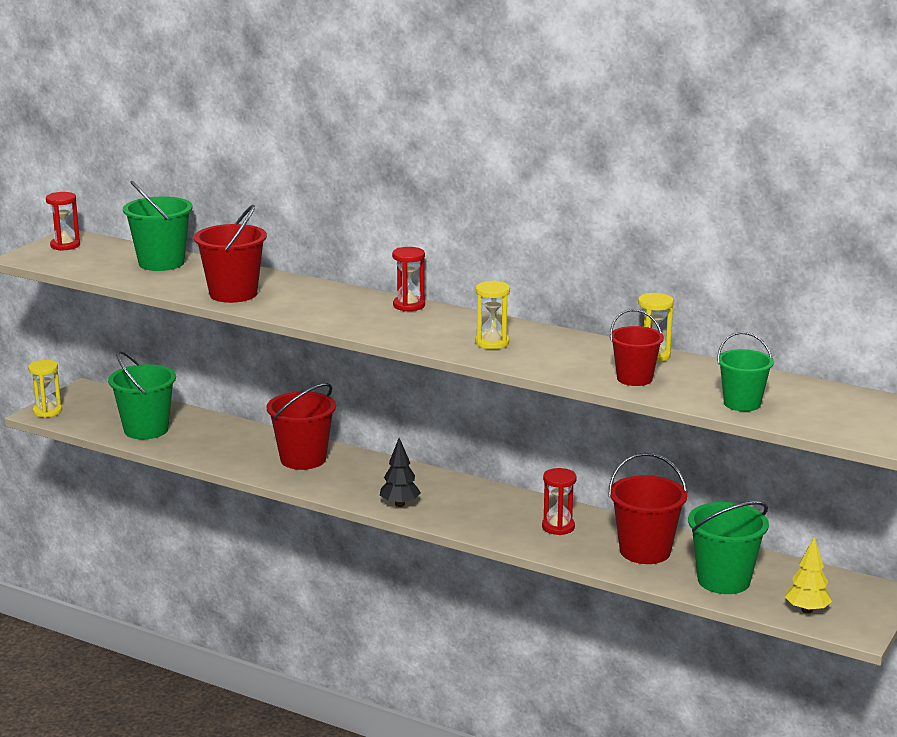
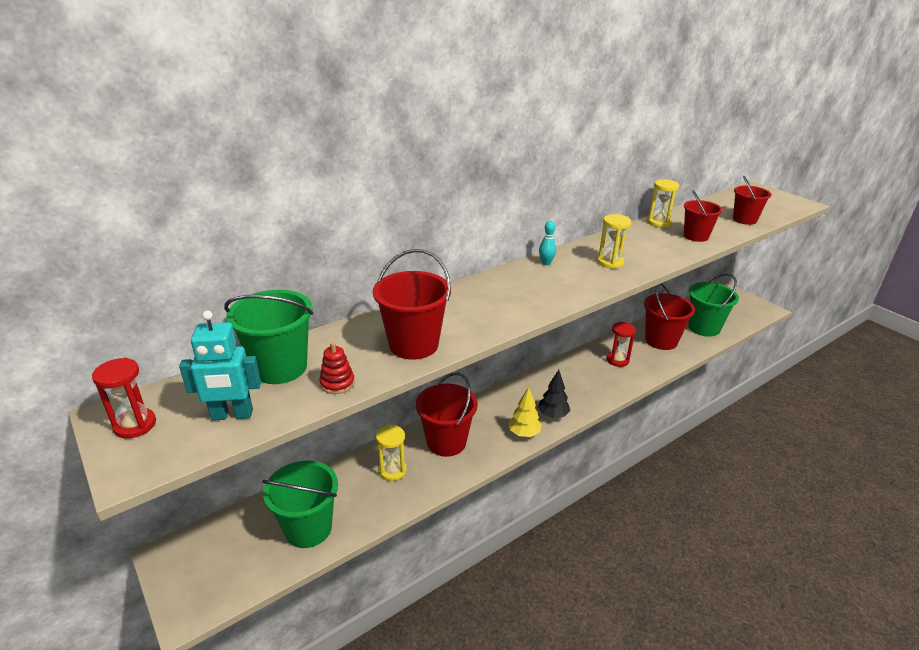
camera: 65 degrees left, 10 degrees up
(47, 411) = (188, 604): yellow hourglass -> yellow hourglass (392, 471)
(94, 265) = (232, 415): none -> turquoise robot
(156, 283) = (337, 383): none -> red stacking toy
(409, 305) = (511, 273): red hourglass -> none
(453, 316) = (546, 263): none -> turquoise bowling pin
(742, 403) = (744, 219): green bucket -> red bucket
(807, 610) = (742, 315): yellow tree -> yellow tree (524, 433)

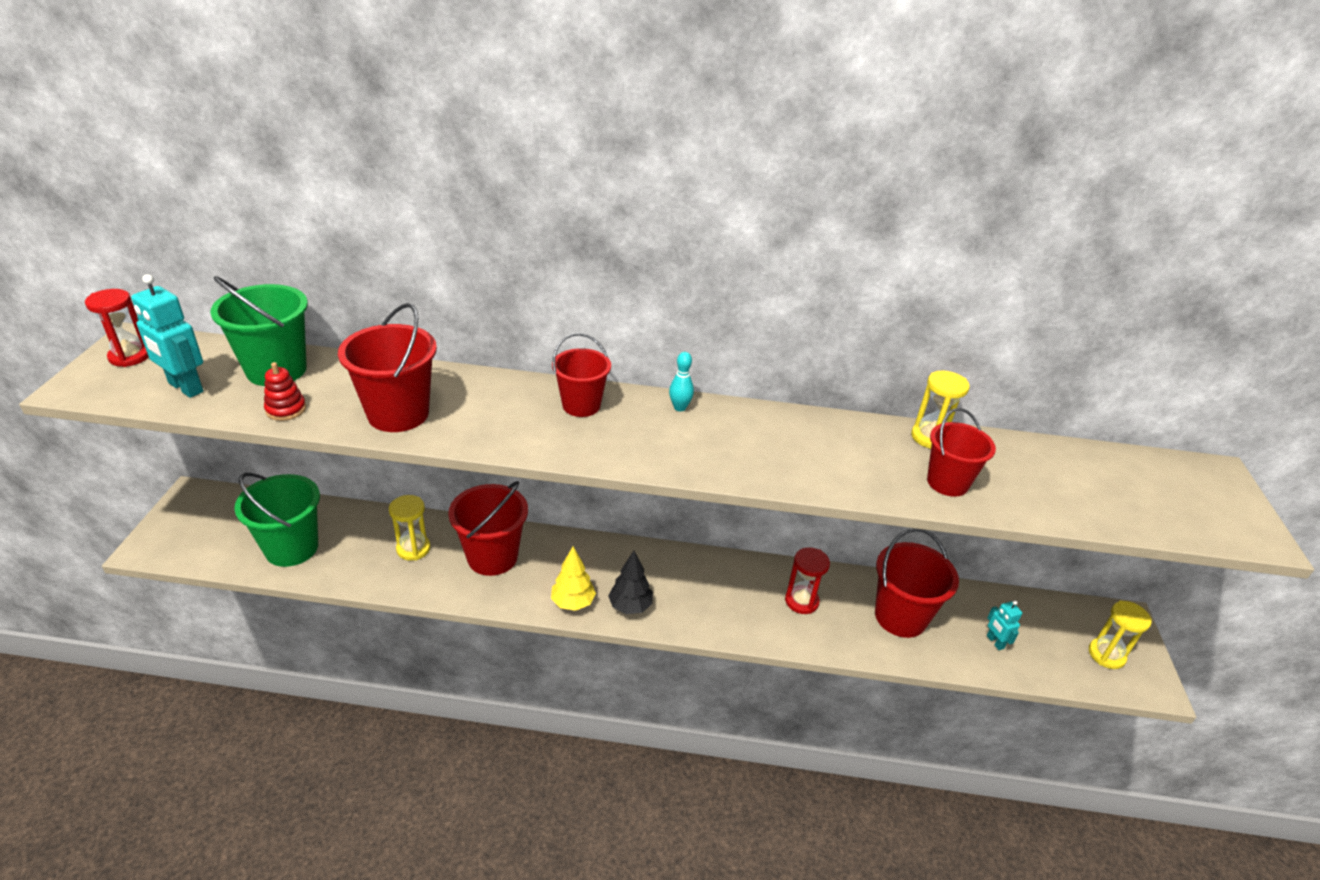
camera: 40 degrees right, 5 degrees up
(610, 262) = (755, 449): yellow hourglass -> yellow hourglass (1106, 655)
(704, 328) = (995, 642): green bucket -> turquoise robot
(744, 219) = (1083, 503): red bucket -> red bucket (581, 405)

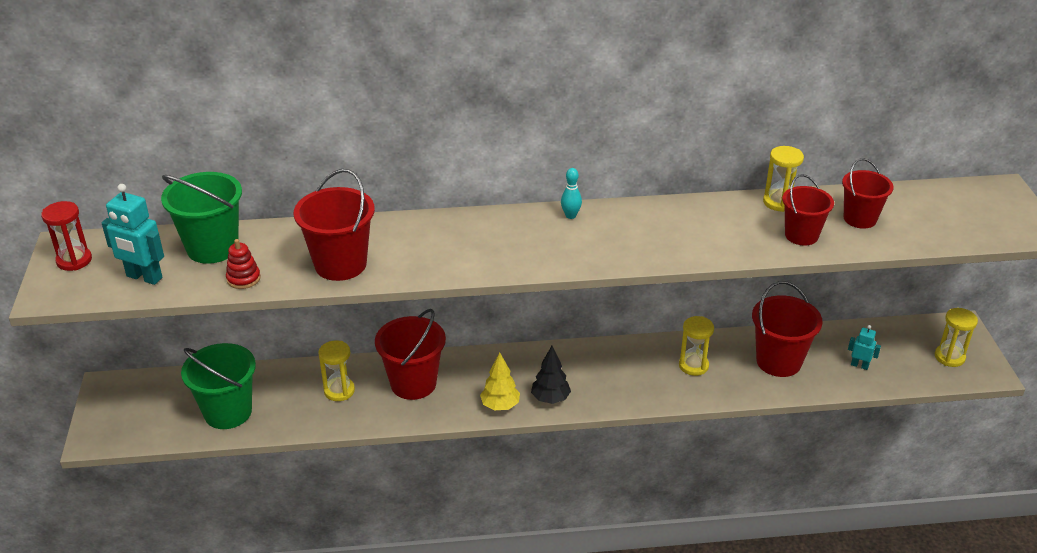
camera: 10 degrees left, 0 degrees up
(581, 405) = (489, 229): red bucket -> red bucket (860, 219)
(801, 601) = (693, 365): red hourglass -> yellow hourglass
(995, 642) = (859, 365): turquoise robot -> turquoise robot turned 150 degrees clockwise

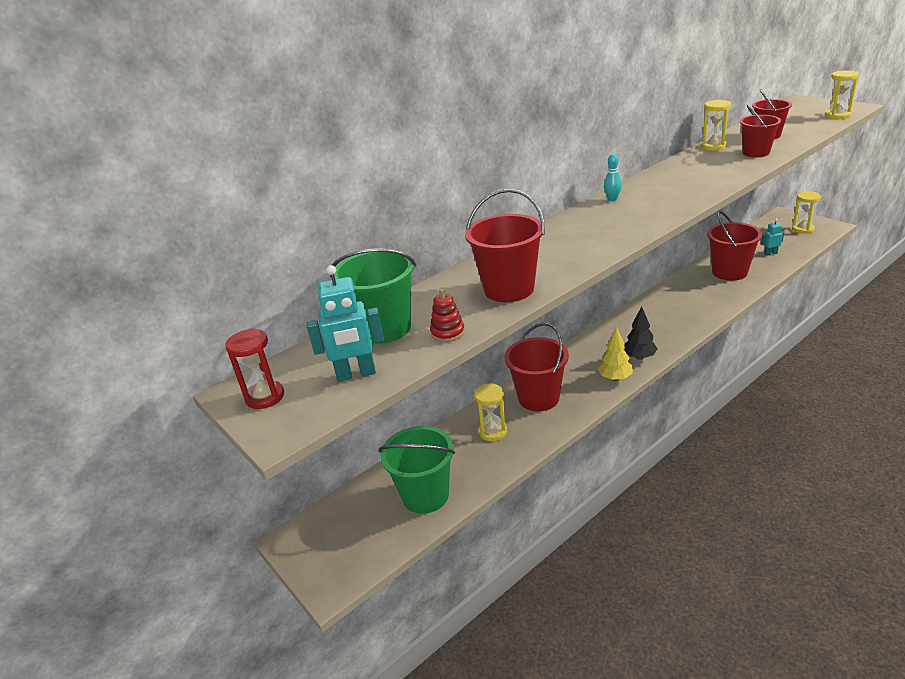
camera: 30 degrees left, 5 degrees down
(693, 365) = (690, 297): yellow hourglass -> yellow hourglass (837, 115)

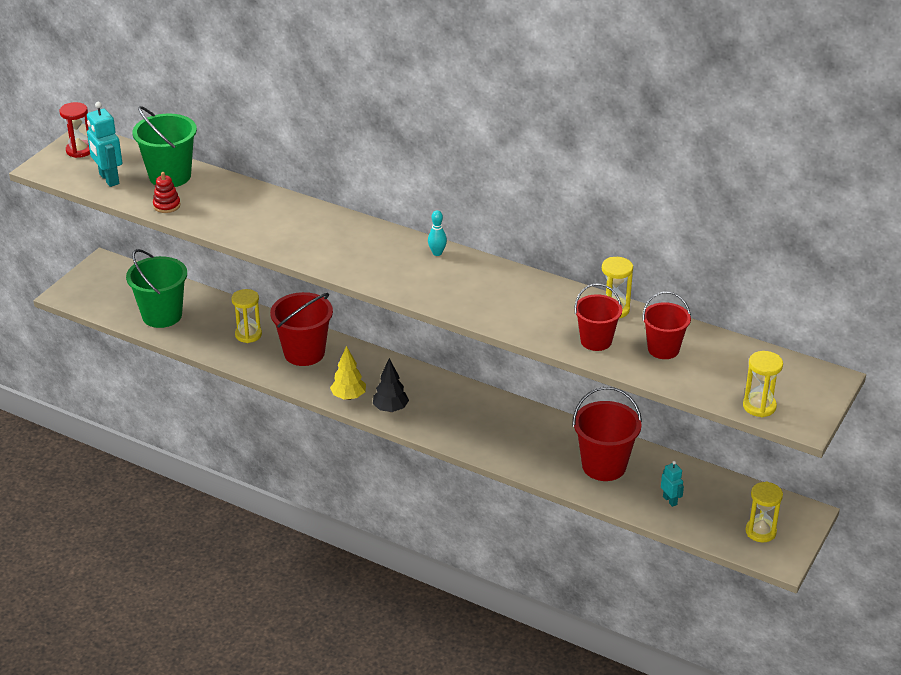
camera: 65 degrees right, 5 degrees up
(509, 289) = (237, 221): red bucket -> none

